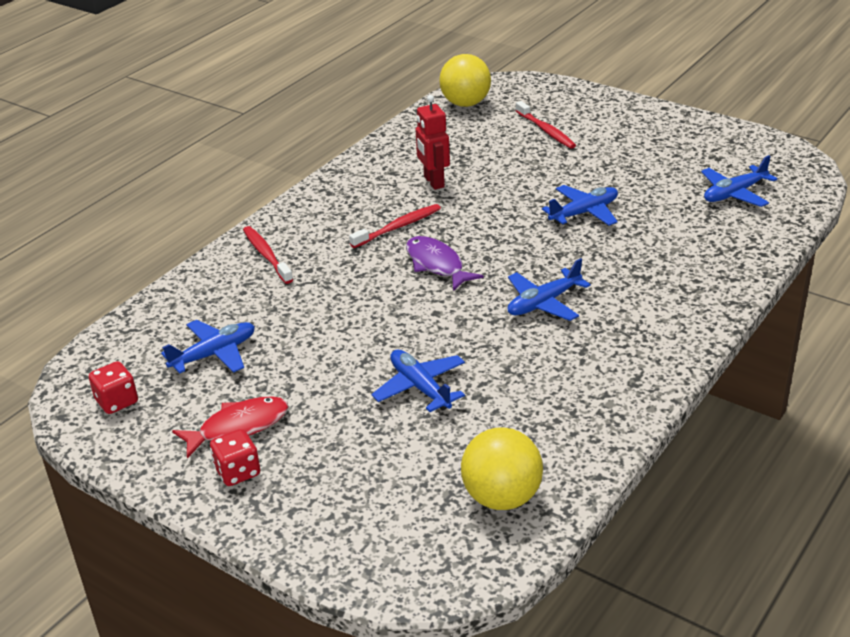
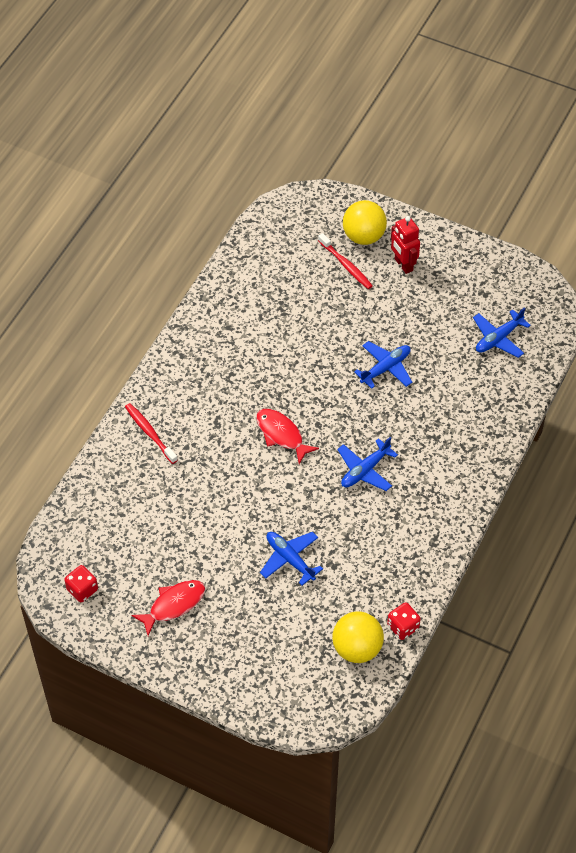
camera: 10 degrees left, 20 degrees up
(214, 354) = (138, 539): blue plane -> none
(238, 472) = (183, 643): red dice -> red dice (403, 627)
(398, 227) = (245, 394): red toothbrush -> none
(433, 182) = (263, 337): red robot -> red robot (403, 265)
(437, 265) = (281, 435): purple fish -> red fish
(465, 103) = (274, 230): yellow ball -> yellow ball (363, 236)

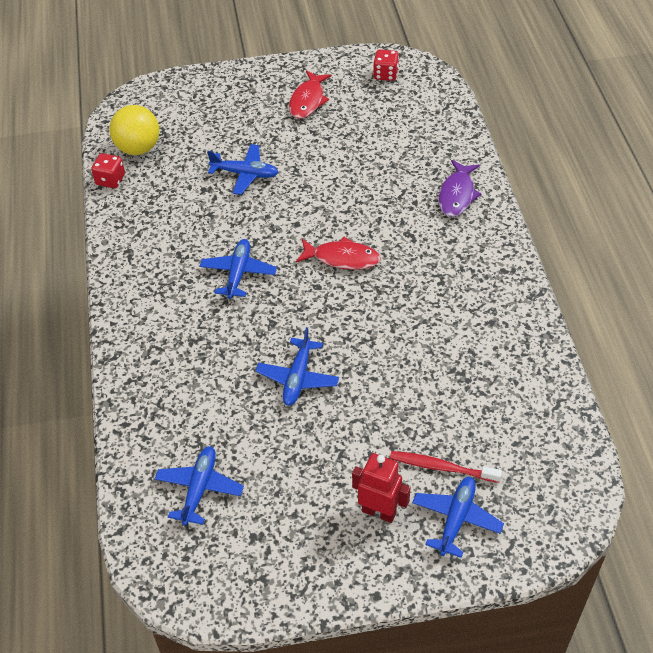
camera: 145 degrees right, 5 degrees down
(150, 433) = (457, 195): red toothbrush -> purple fish
(363, 236) = (456, 519): yellow ball -> blue plane

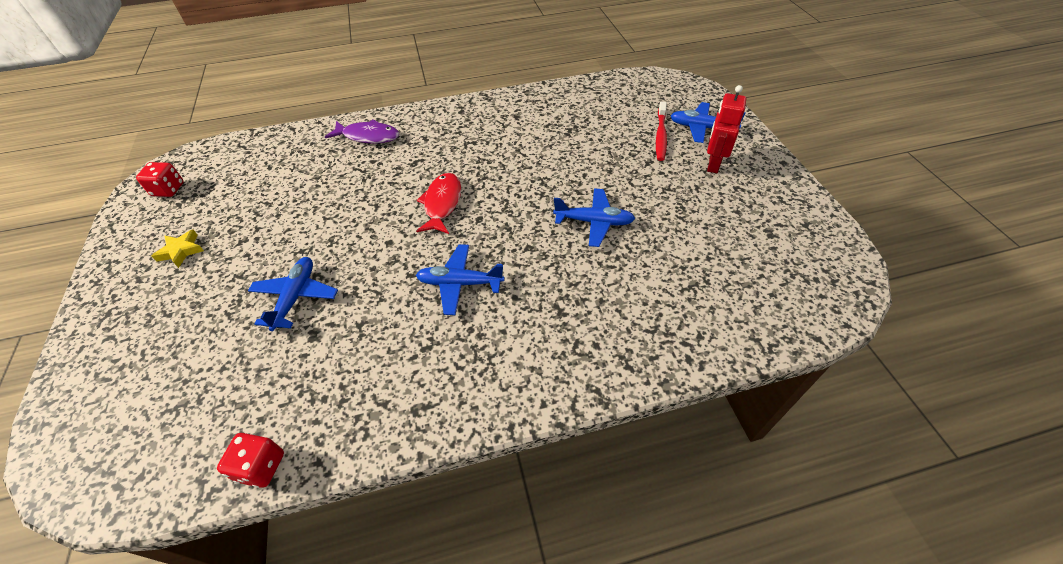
camera: 95 degrees left, 0 degrees up
(138, 148) = (199, 438): yellow ball -> none
(199, 489) = (741, 279): blue plane -> none
(308, 100) = (181, 251): red fish -> yellow star

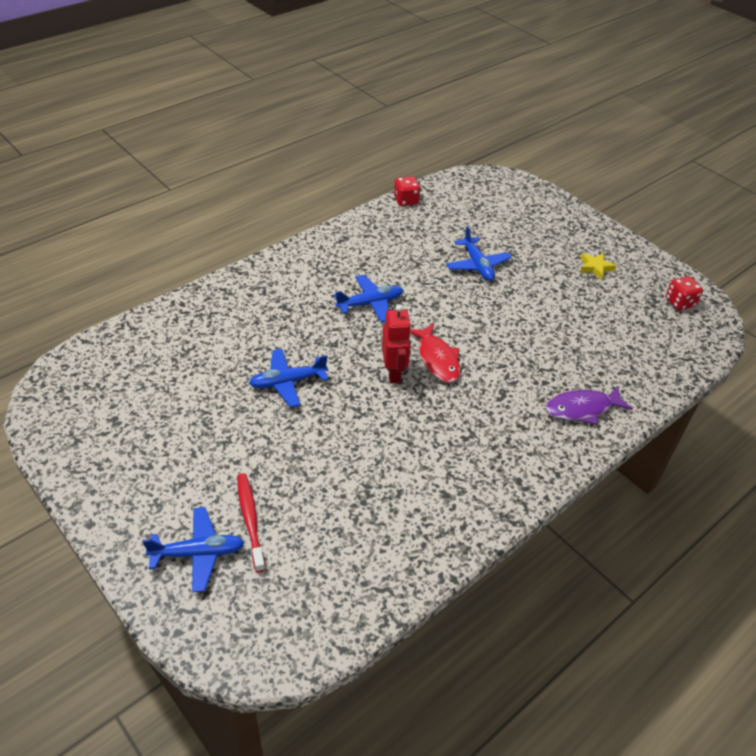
camera: 150 degrees right, 5 degrees down
(713, 164) = (178, 492): red robot -> red robot (394, 373)

